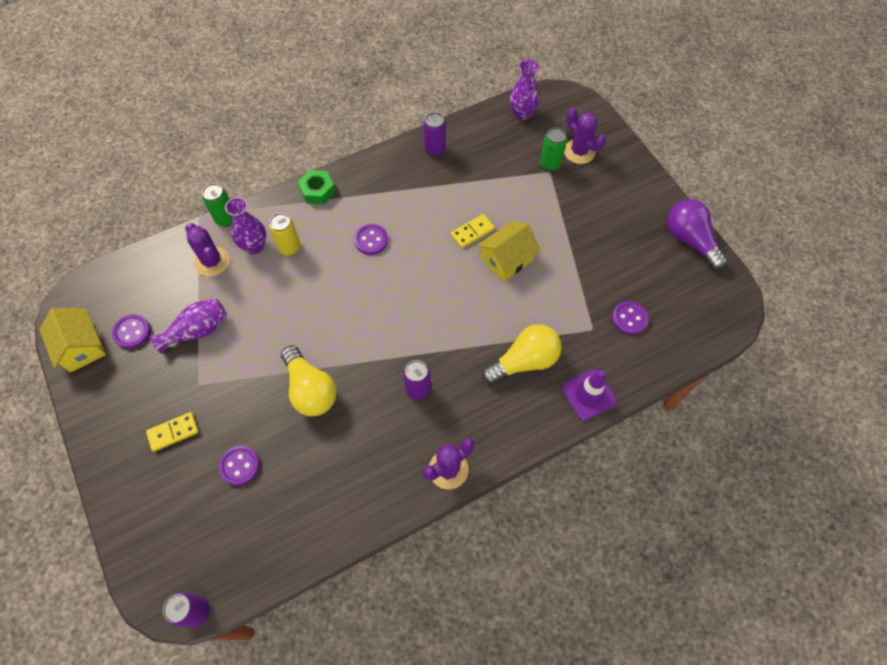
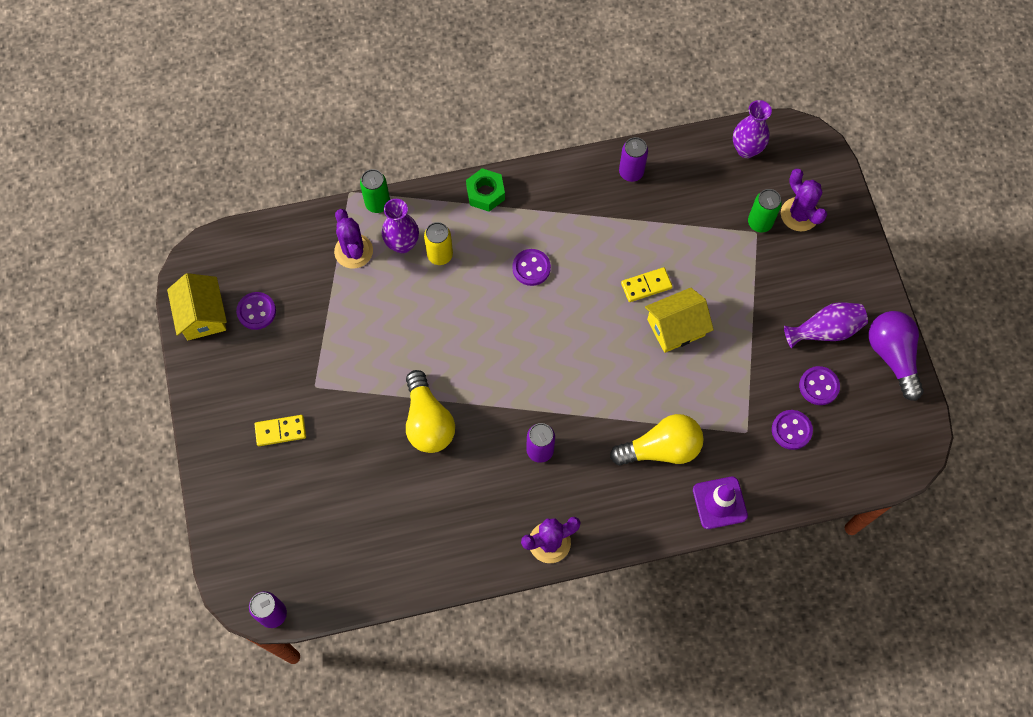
camera: 15 degrees right, 5 degrees up
(197, 331) = (324, 327): purple vase -> purple vase (825, 330)
(239, 465) = (340, 483): purple button -> purple button (819, 386)

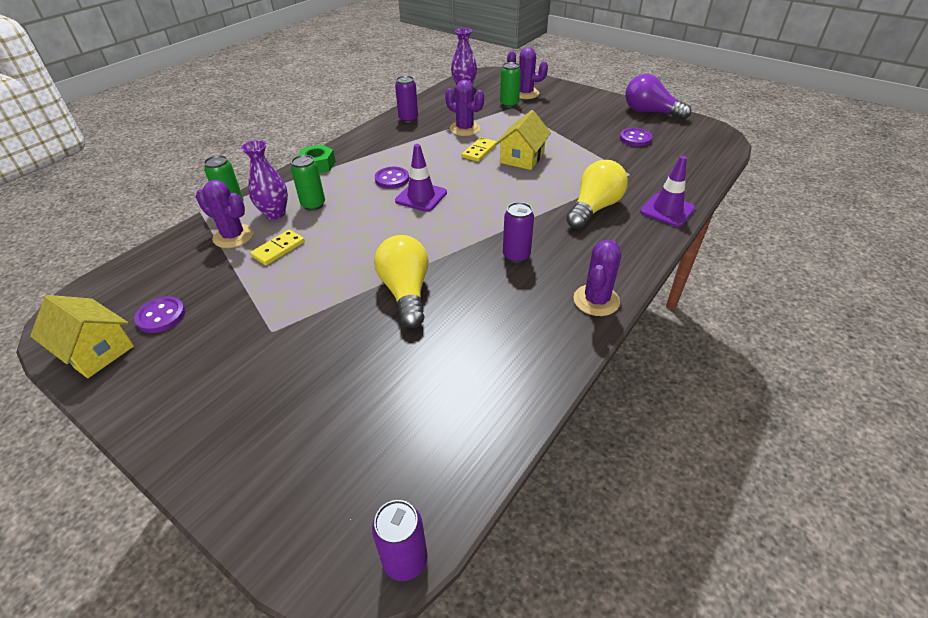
camera: 40 degrees left, 25 degrees down
(280, 431) = (262, 384): yellow domino -> yellow domino (278, 249)
(428, 421) = (406, 292): yellow light bulb -> yellow light bulb turned 135 degrees counterclockwise
(440, 255) = (313, 205): yellow can -> green can
(534, 314) = (421, 197): none -> purple traffic cone
(669, 235) = (464, 129): none -> purple cactus
(791, 430) = (651, 160): purple button -> none
(825, 330) = (603, 120): purple vase -> none

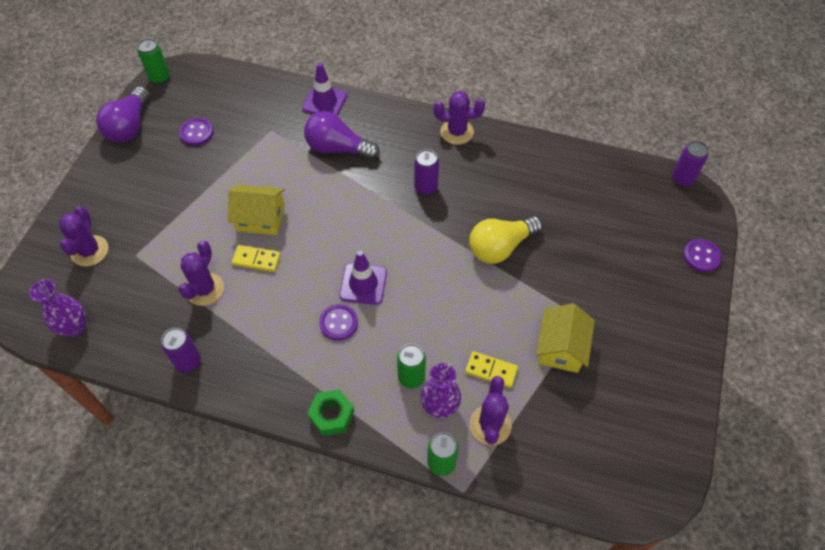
camera: 110 degrees left, 15 degrees up
(95, 350) = (666, 438): yellow house -> yellow house (561, 348)
(161, 316) = (611, 414): purple button -> purple button (701, 256)
(509, 104) = (125, 261): green can -> green can (160, 78)
(594, 208) = (338, 148): yellow light bulb -> purple light bulb

